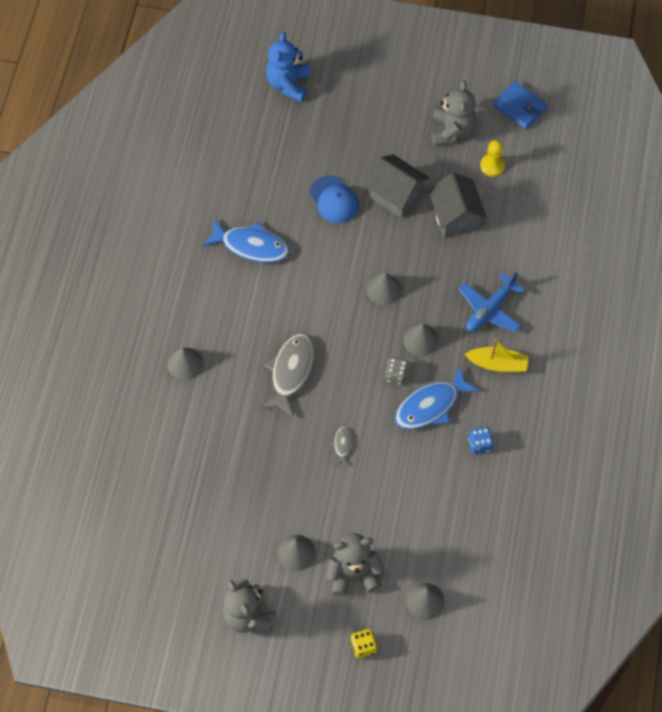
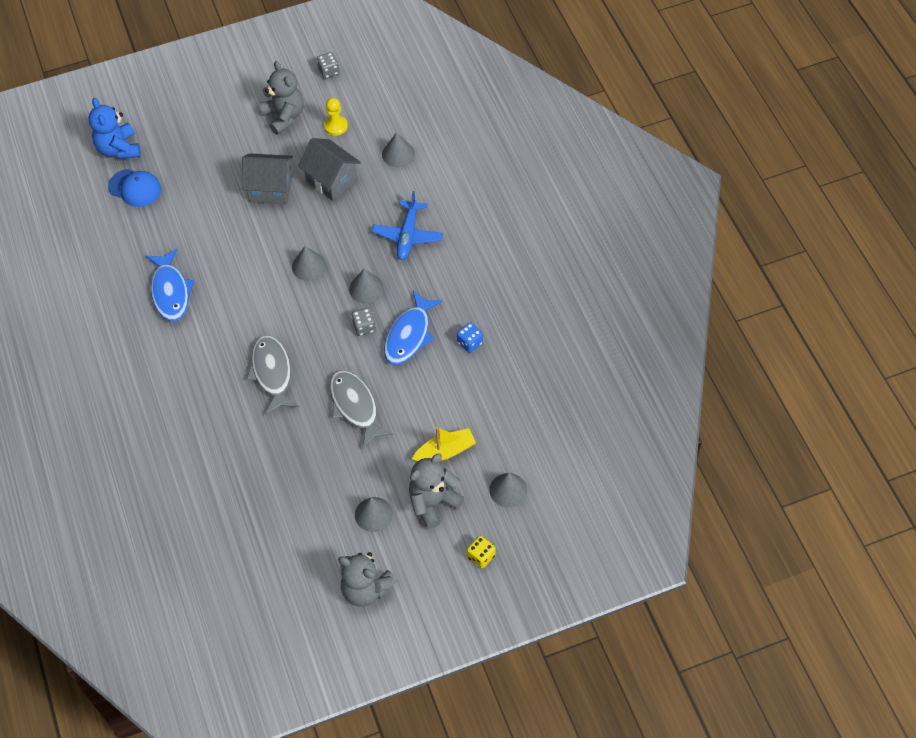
camera: 30 degrees left, 5 degrees down
(185, 363) = (173, 416): grey cone -> grey cone (398, 154)
(251, 246) = (170, 292): blue fish -> blue fish turned 90 degrees clockwise
(334, 200) = (219, 219): blue cap -> blue cap (135, 188)
(342, 445) = (355, 406): grey fish -> grey fish, size x2.21
(497, 364) = (442, 273): yellow boat -> yellow boat (445, 451)
(520, 107) = (329, 71): blue wallet -> grey dice

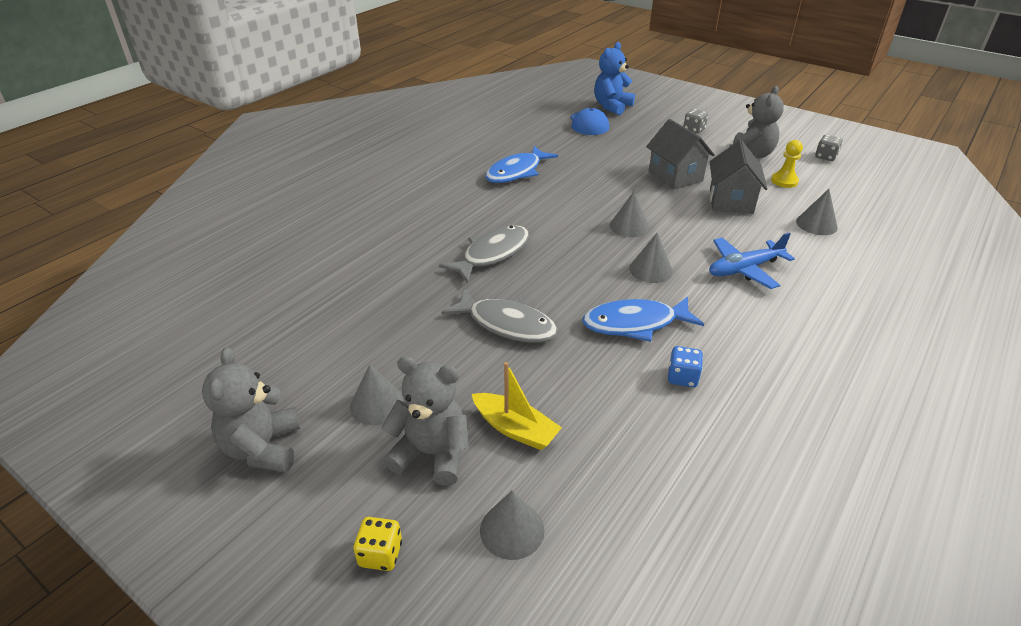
camera: 55 degrees right, 20 degrees down
(355, 406) = (507, 324): grey fish -> grey fish turned 90 degrees clockwise
(364, 327) = (606, 288): grey dice -> grey dice (694, 129)

